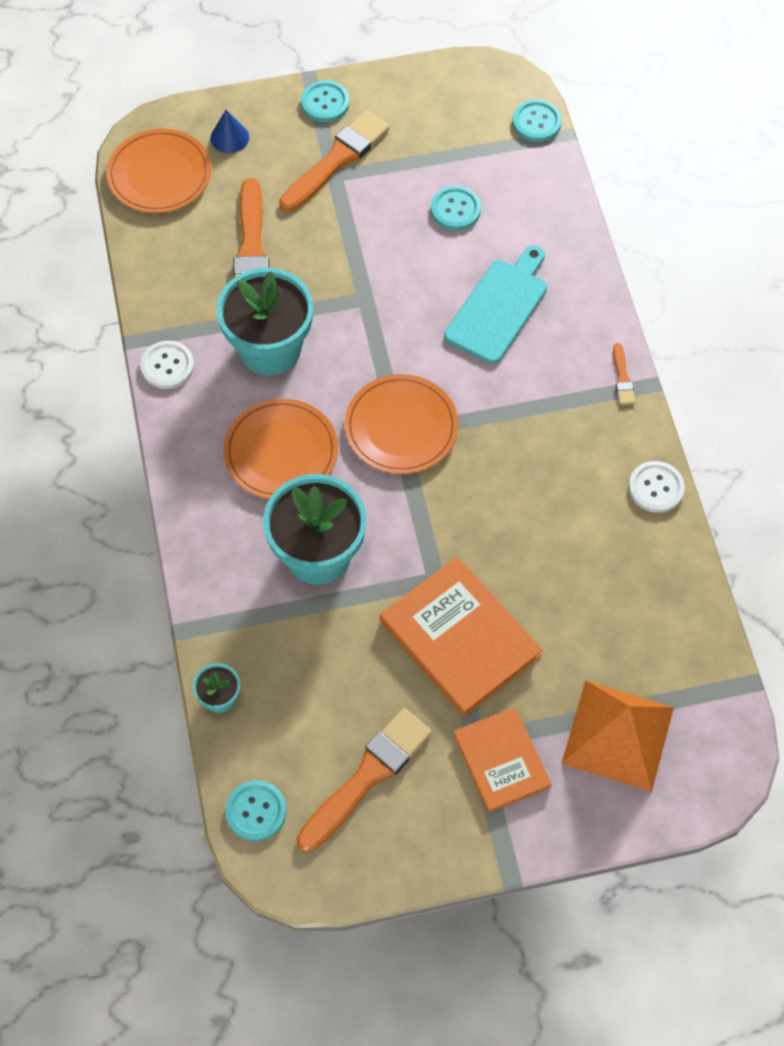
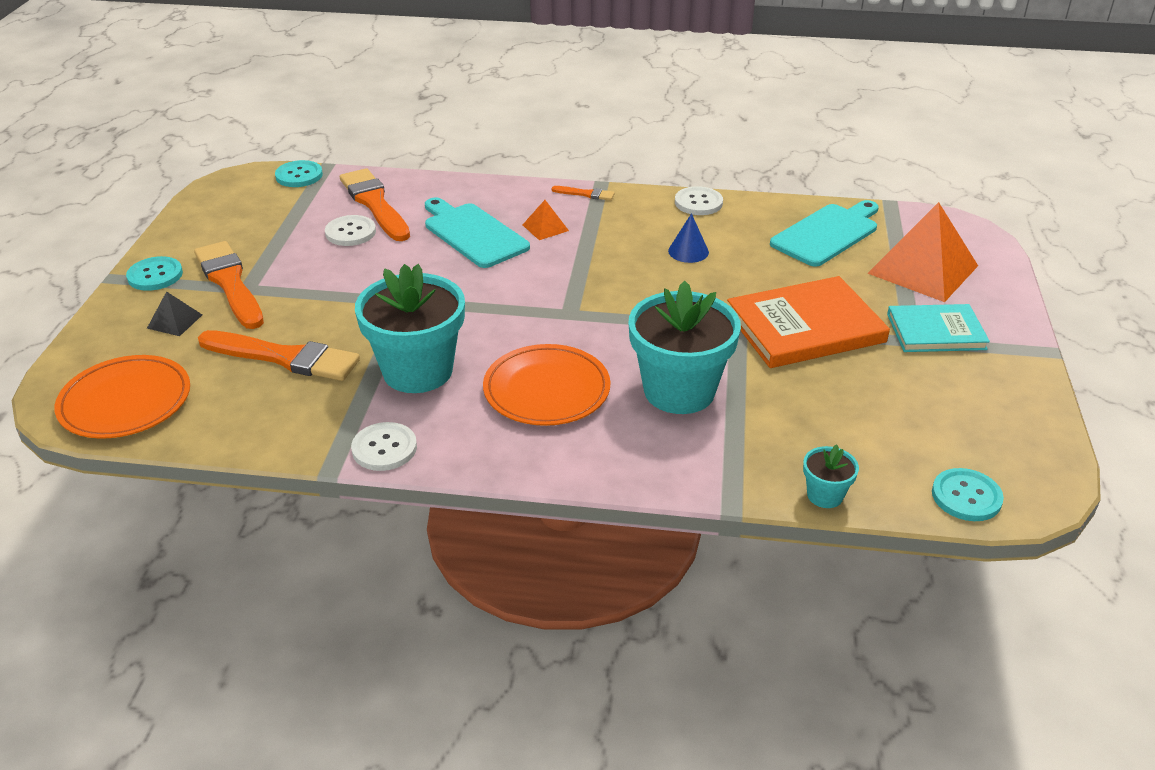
camera: 70 degrees left, 25 degrees down
(229, 137) = (130, 343): blue cone -> blue cone (688, 251)
(268, 151) = (175, 321): none -> black pyramid
(367, 776) = (938, 412): orange brush -> orange brush (375, 203)
(401, 427) = (564, 311): orange plate -> none
(455, 209) = (350, 232): turquoise button -> white button
(501, 761) = (936, 331): orange book -> turquoise book
(538, 364) = (545, 227): none -> orange pyramid
(649, 628) = (827, 233): none -> turquoise cutting board

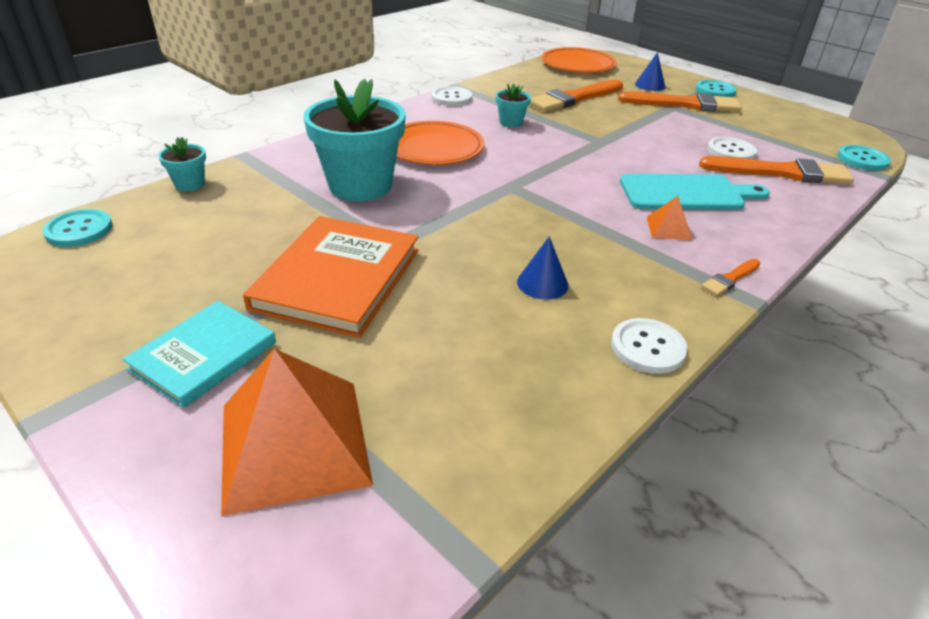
camera: 125 degrees right, 0 degrees up
(175, 321) = (650, 85): black pyramid -> blue cone
(417, 371) = (511, 122): turquoise flower pot -> turquoise flower pot, size x0.45
(827, 233) = (468, 413): turquoise cutting board -> none

